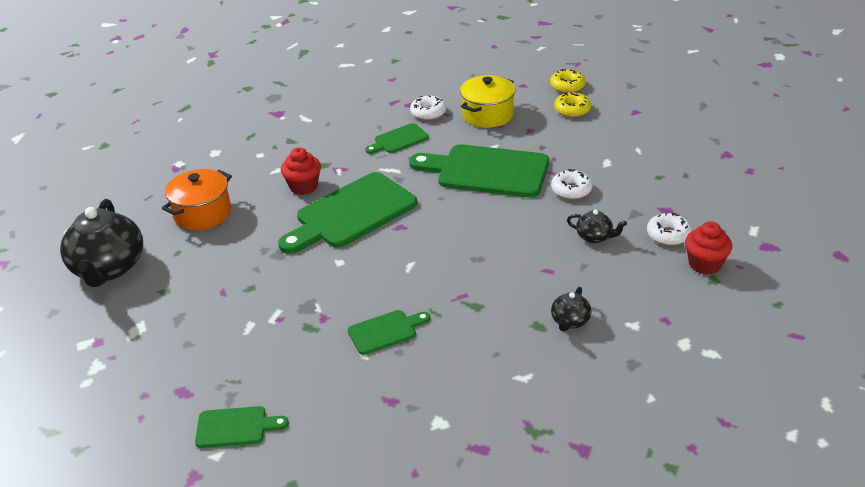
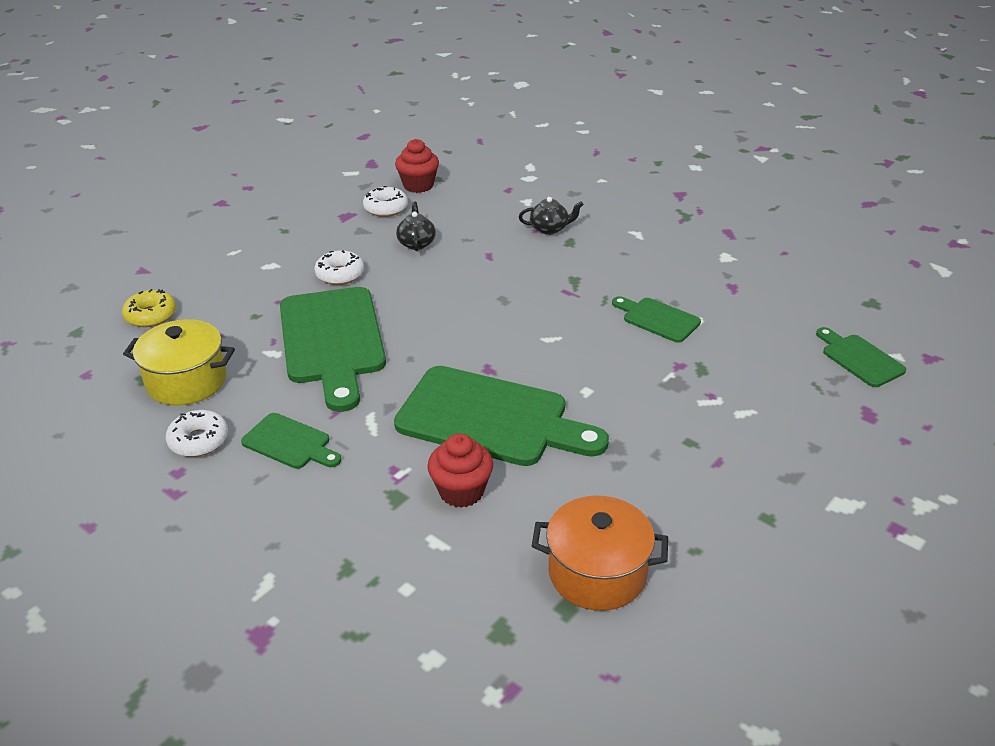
camera: 120 degrees left, 0 degrees up
(108, 268) = (789, 610): black teapot -> none
(567, 86) = (82, 335): yellow donut -> none

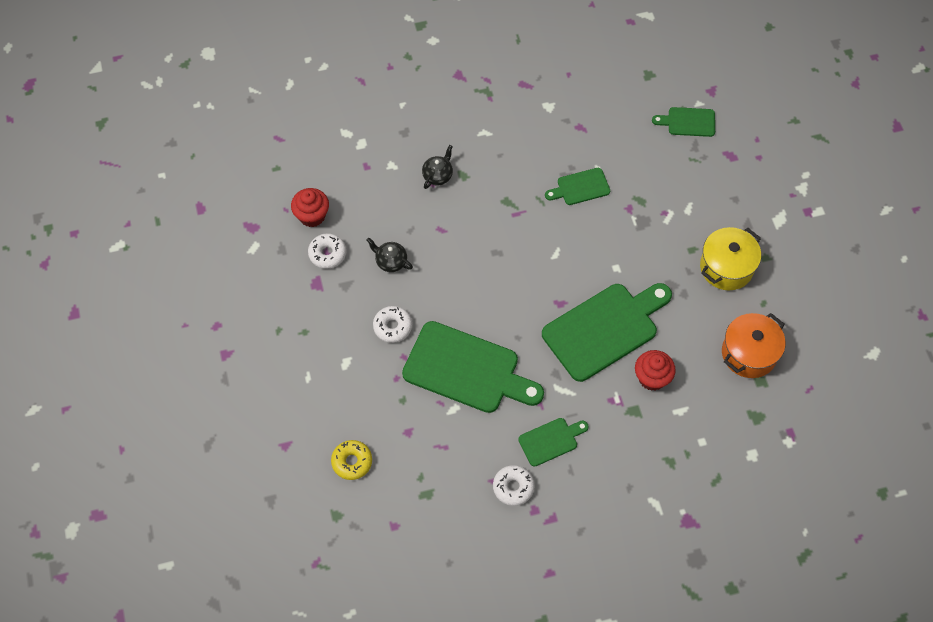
camera: 55 degrees left, 25 degrees up
(187, 381) = (447, 470): yellow pot -> yellow pot (726, 267)

